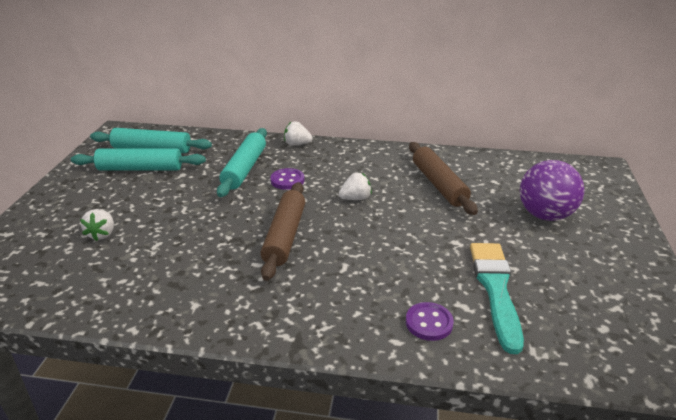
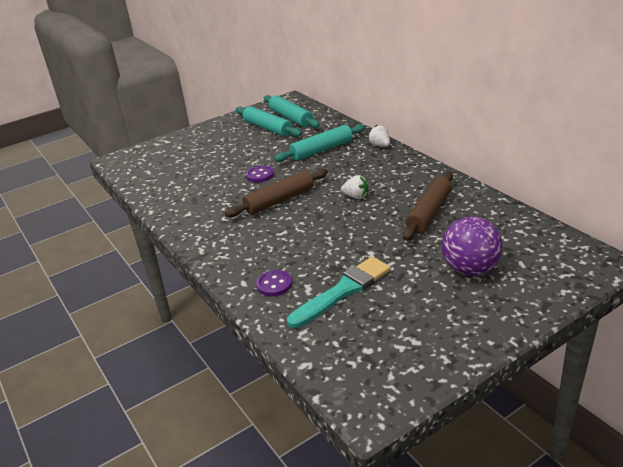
camera: 50 degrees right, 0 degrees up
(102, 234) = (201, 159): white strawberry -> none
(287, 180) = (334, 167): purple button -> purple button (260, 175)

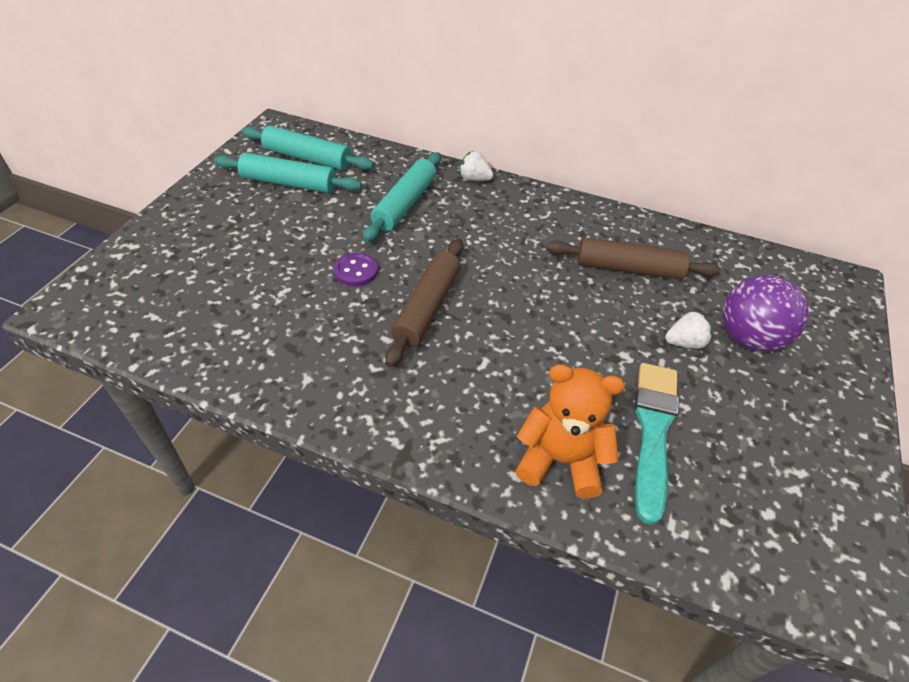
camera: 40 degrees left, 15 degrees up
(274, 284) = (560, 460): purple button -> orange teddy bear
(356, 197) = (522, 270): white strawberry -> white strawberry (684, 343)
(429, 212) = (628, 269): brown rolling pin -> brown rolling pin turned 75 degrees counterclockwise

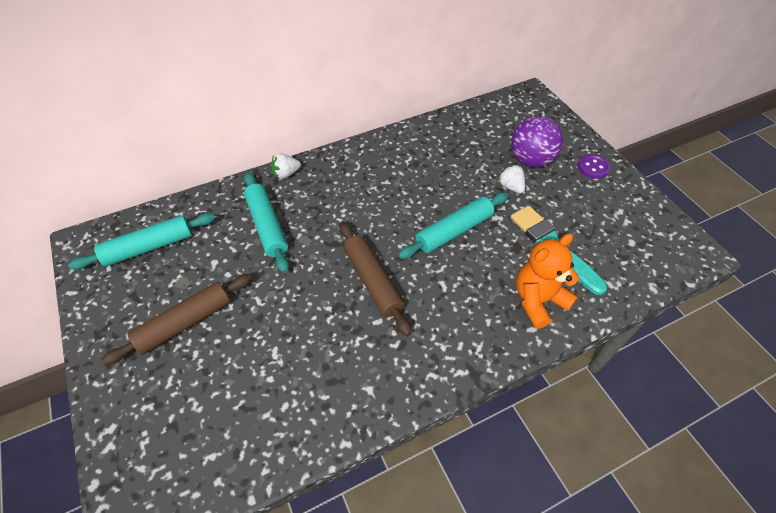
camera: 45 degrees left, 5 degrees up
(289, 183) = (163, 277): turquoise rolling pin -> turquoise rolling pin (454, 231)
(356, 271) = (301, 297): purple button -> purple button (593, 167)
(628, 269) = (439, 165): brown rolling pin -> brown rolling pin (185, 323)
(684, 343) = (510, 187): white strawberry -> white strawberry turned 60 degrees counterclockwise

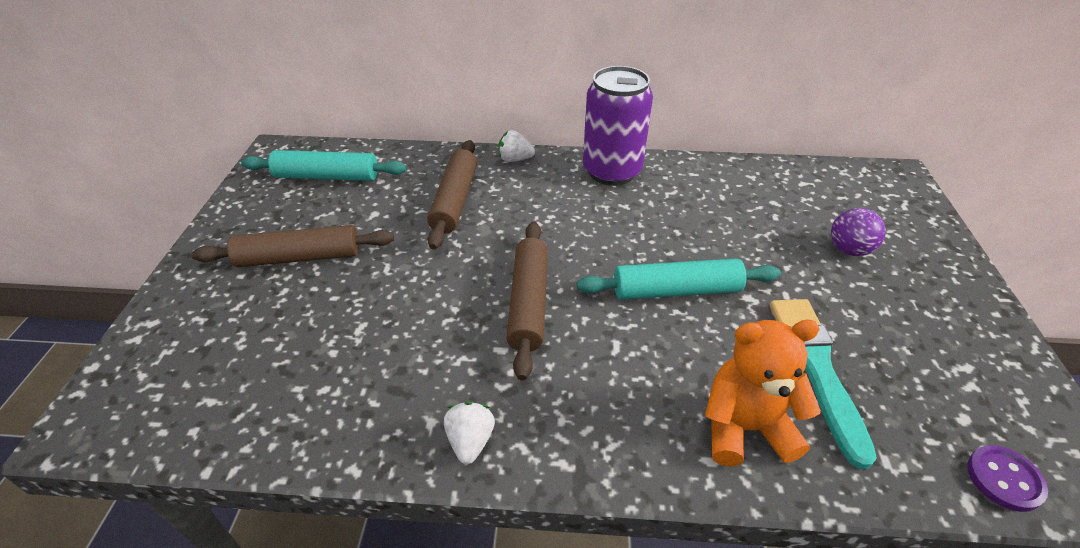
camera: 30 degrees right, 10 degrees down
(267, 226) = (455, 200): turquoise rolling pin -> brown rolling pin
(360, 158) = (612, 172): none -> purple can
(510, 187) = (796, 270): white strawberry -> white strawberry (470, 441)
(531, 160) = (848, 250): purple ball -> purple ball, size x0.63
(593, 167) = (950, 293): purple button -> purple button (1004, 479)

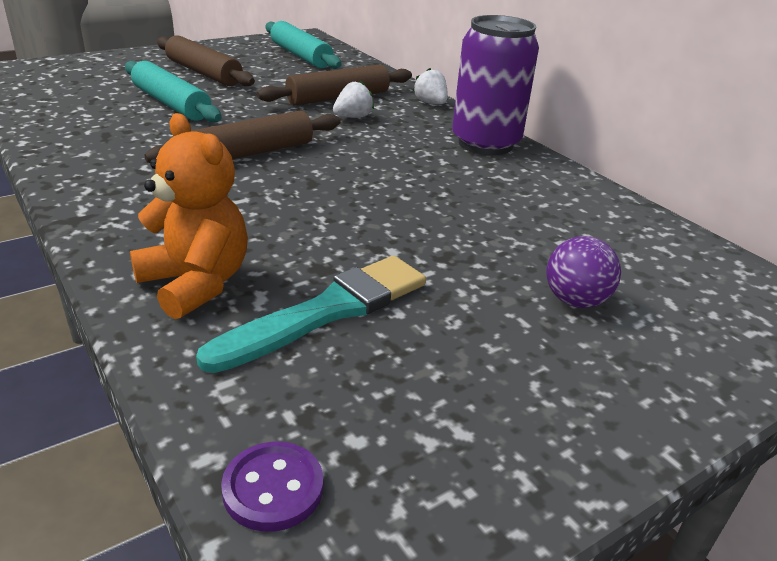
camera: 50 degrees right, 10 degrees down
(470, 441) = (77, 170): white strawberry -> white strawberry (353, 117)
(676, 290) = (351, 210): turquoise rolling pin -> turquoise rolling pin (171, 104)

